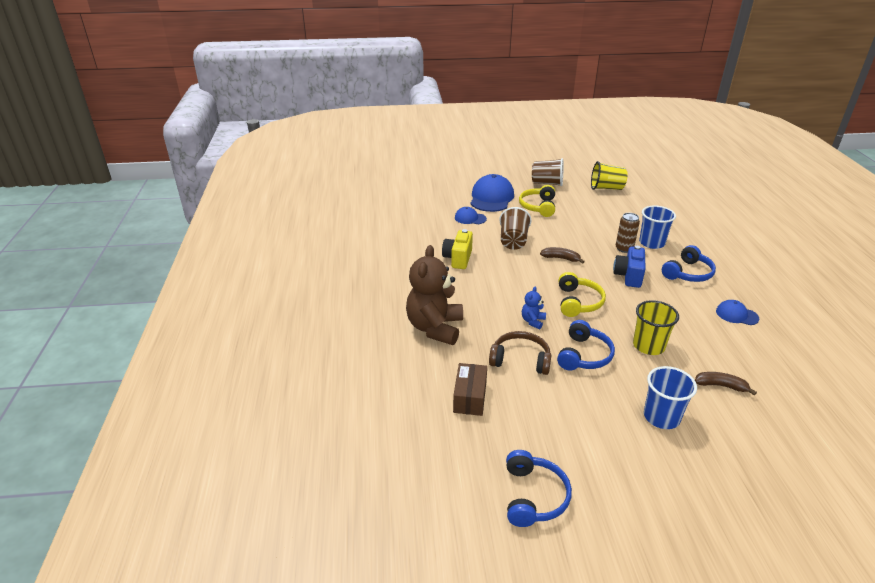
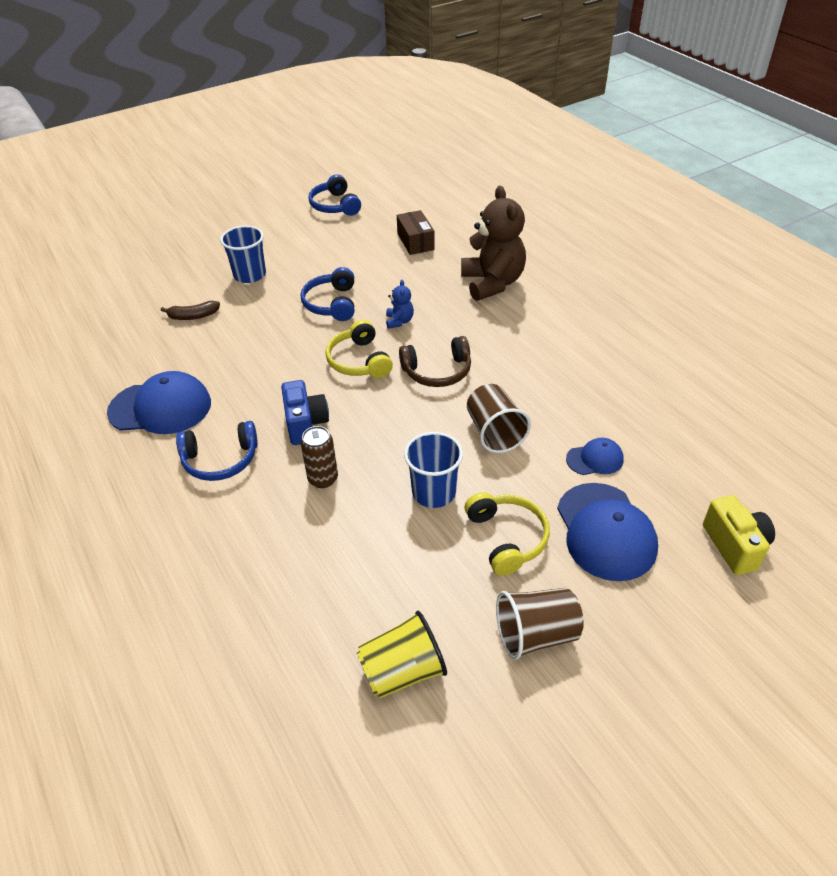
camera: 155 degrees right, 10 degrees up
(458, 259) = (544, 373): yellow camera -> yellow camera (735, 546)
(520, 360) = (390, 281): brown headphones -> brown headphones (437, 371)
(561, 258) = (409, 423): brown banana -> none
(648, 346) = (267, 333): yellow cup -> none
(651, 243) = (280, 510): blue cup -> blue cup (434, 492)
(688, 273) = (220, 460): blue headphones -> blue headphones turned 120 degrees counterclockwise
(736, 315) = (160, 407): blue cap -> blue cap, size x1.91

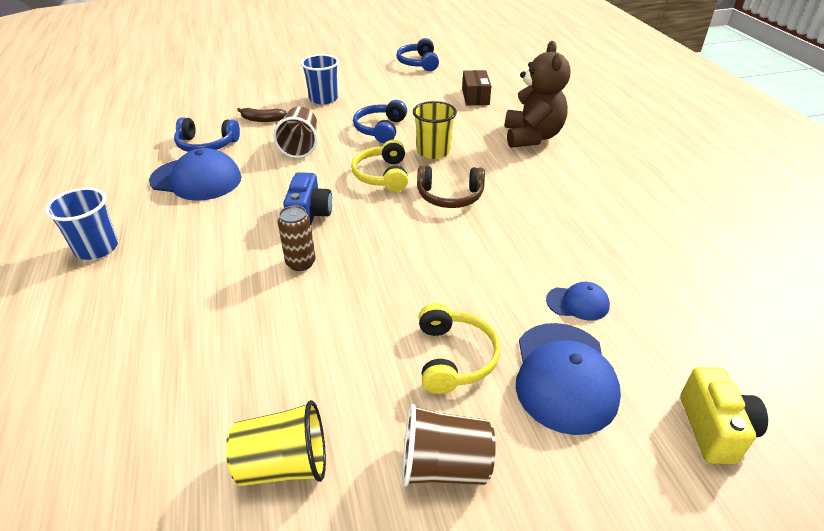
camera: 15 degrees right, 5 degrees down
(220, 460) = (221, 229): blue headphones -> blue headphones (206, 145)
(399, 321) = (433, 152): blue teddy bear -> yellow cup
(434, 492) = (399, 297): blue cup -> blue cup (97, 248)
(494, 432) = (482, 257): brown cup -> brown cup (300, 146)

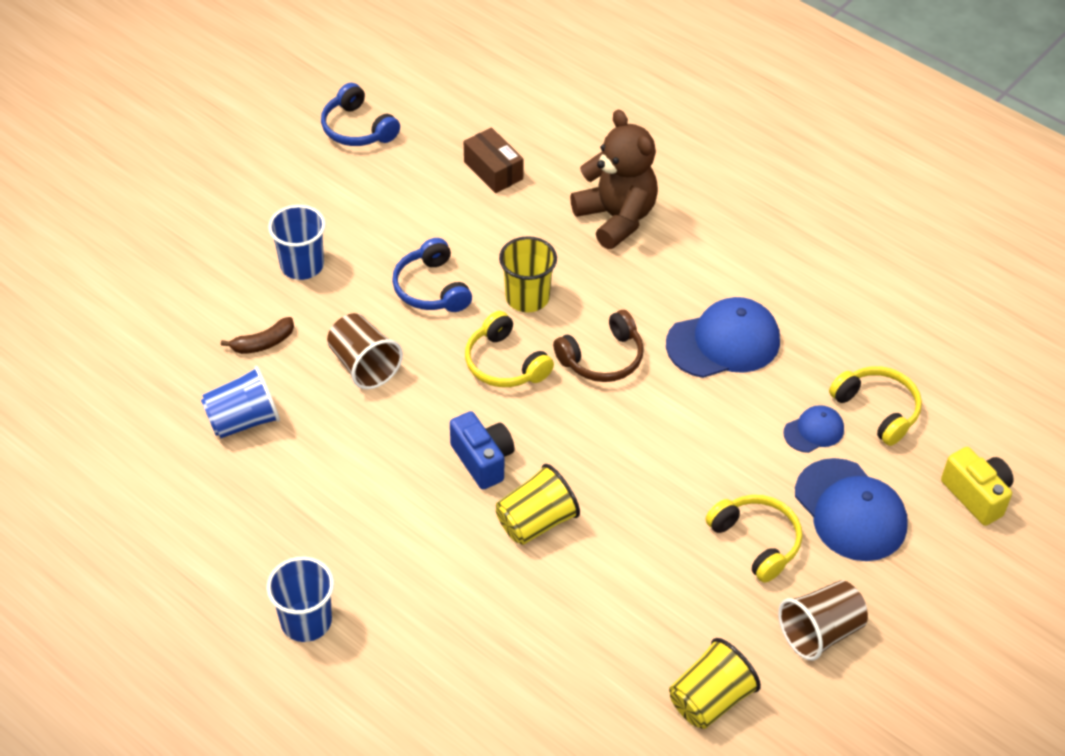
camera: 35 degrees left, 10 degrees up
(196, 179) = (298, 478): blue cap -> blue cap (723, 342)
(206, 145) = (243, 421): blue headphones -> blue cup
(301, 263) = (536, 522): brown can -> yellow cup
(651, 313) = (877, 410): none -> yellow headphones

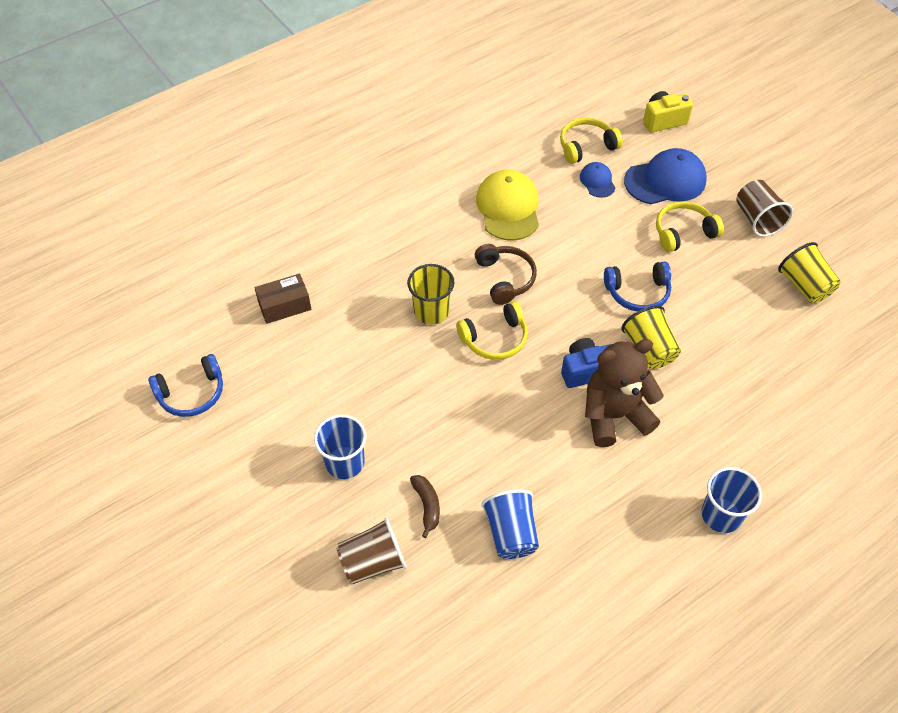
camera: 75 degrees left, 5 degrees up
(364, 365) = (472, 434): brown cup -> brown cup (373, 562)
(431, 288) = (402, 372): blue headphones -> blue headphones (638, 293)
(616, 218) = (367, 240): brown teddy bear -> brown teddy bear (614, 415)
(723, 342) = (508, 208): blue cap -> yellow cap

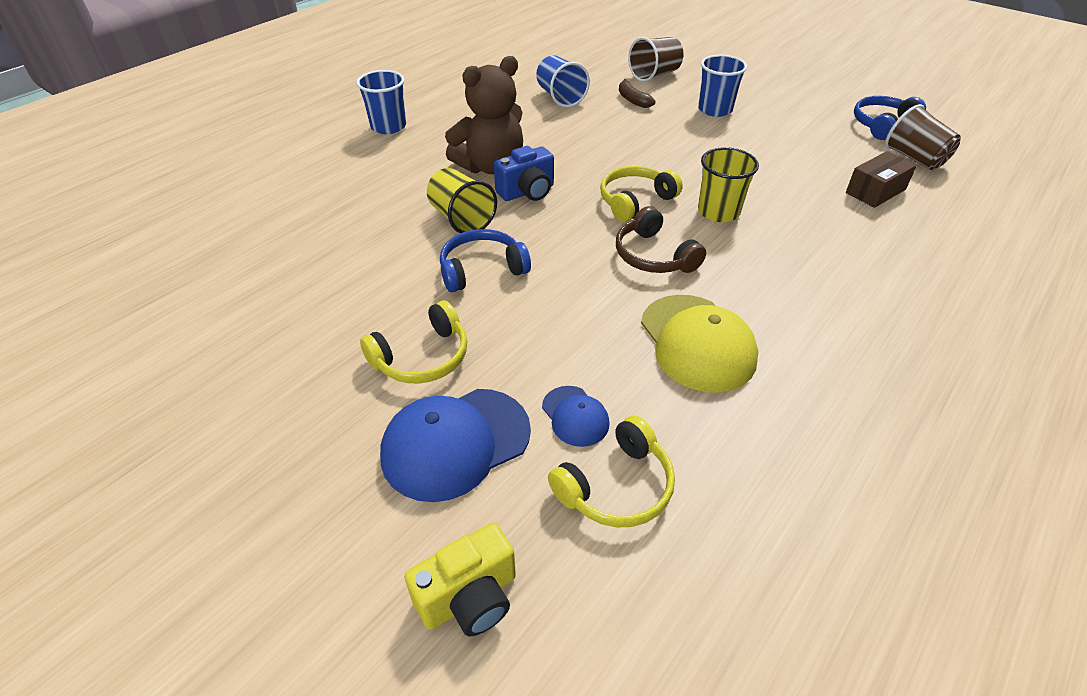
camera: 165 degrees right, 10 degrees down
(757, 219) = (297, 402): brown cup -> brown cup (914, 158)
(804, 286) = (249, 316): yellow cup -> none

